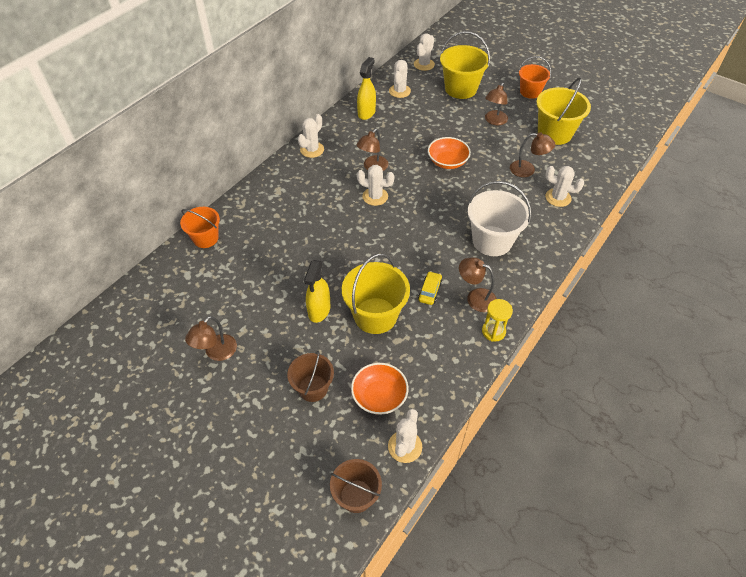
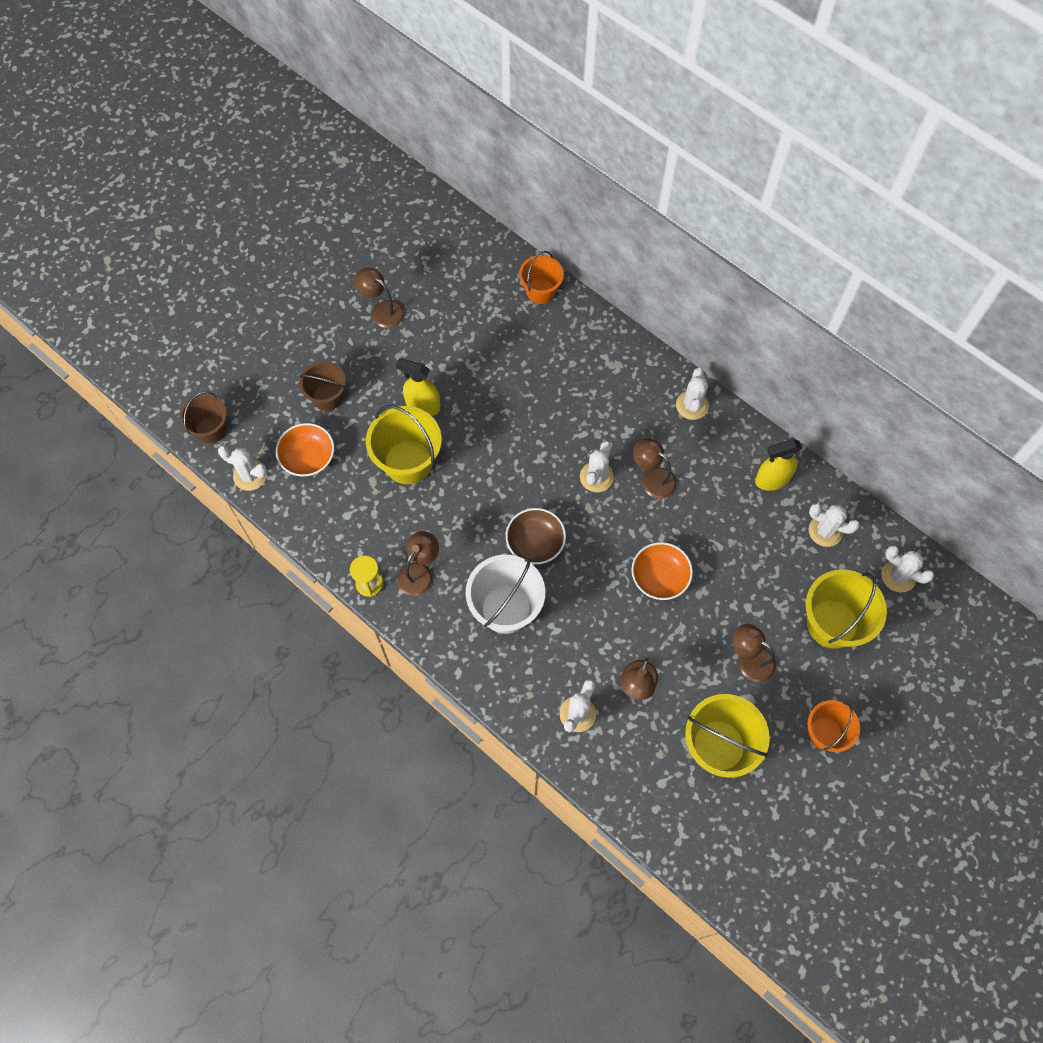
camera: 95 degrees right, 15 degrees up
(312, 150) = (692, 405): white cactus -> white cactus turned 60 degrees clockwise
(366, 113) = (772, 479): yellow spray bottle -> yellow spray bottle turned 135 degrees clockwise
(430, 291) = (435, 523): yellow car -> none
(434, 227) = (535, 542): none -> brown bowl

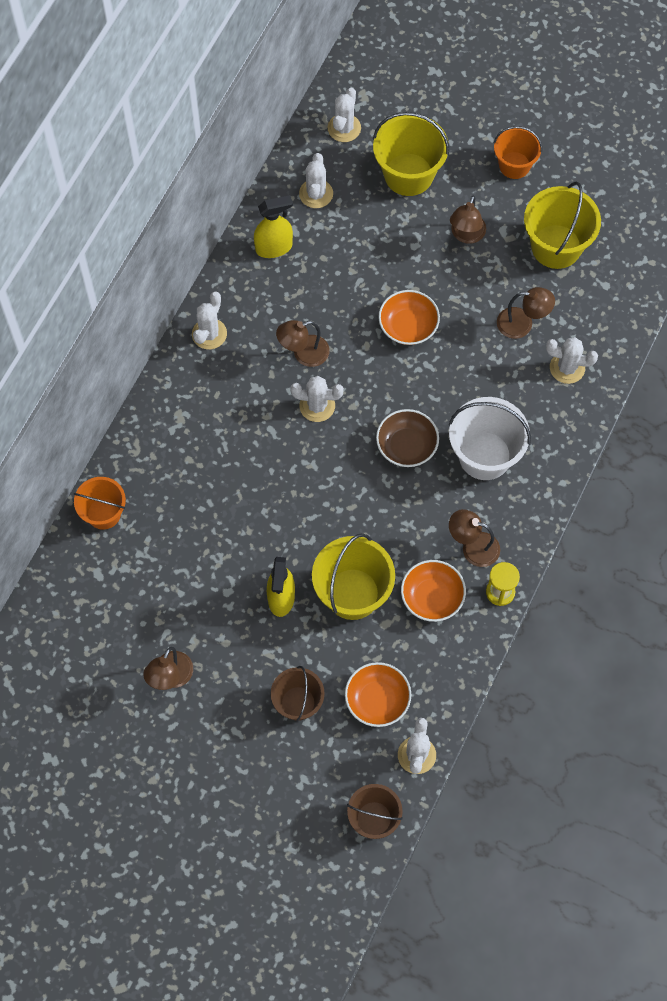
camera: 105 degrees left, 0 degrees up
(384, 525) = (432, 597): none -> orange bowl
(652, 478) = (303, 353): brown lamp -> brown lamp turned 45 degrees clockwise
(692, 405) = (209, 334): white cactus -> white cactus turned 60 degrees counterclockwise
(772, 479) = (274, 247): yellow spray bottle -> yellow spray bottle turned 75 degrees counterclockwise

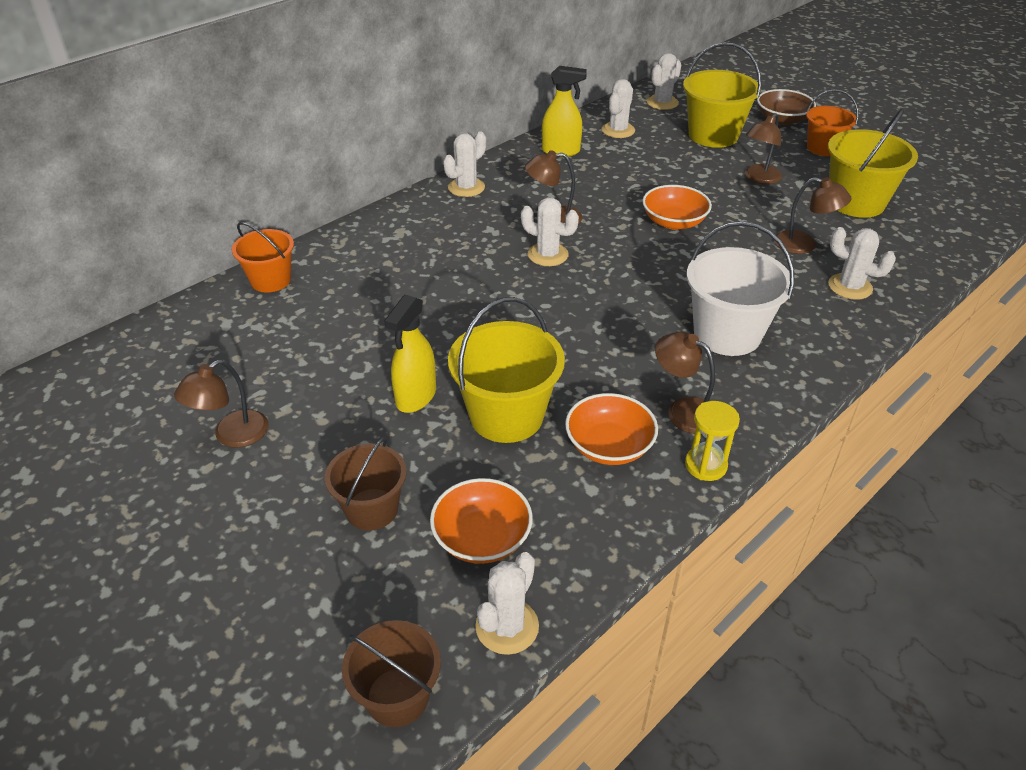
camera: 20 degrees right, 25 degrees down
(406, 446) = (634, 305): brown bowl -> brown bowl (782, 120)

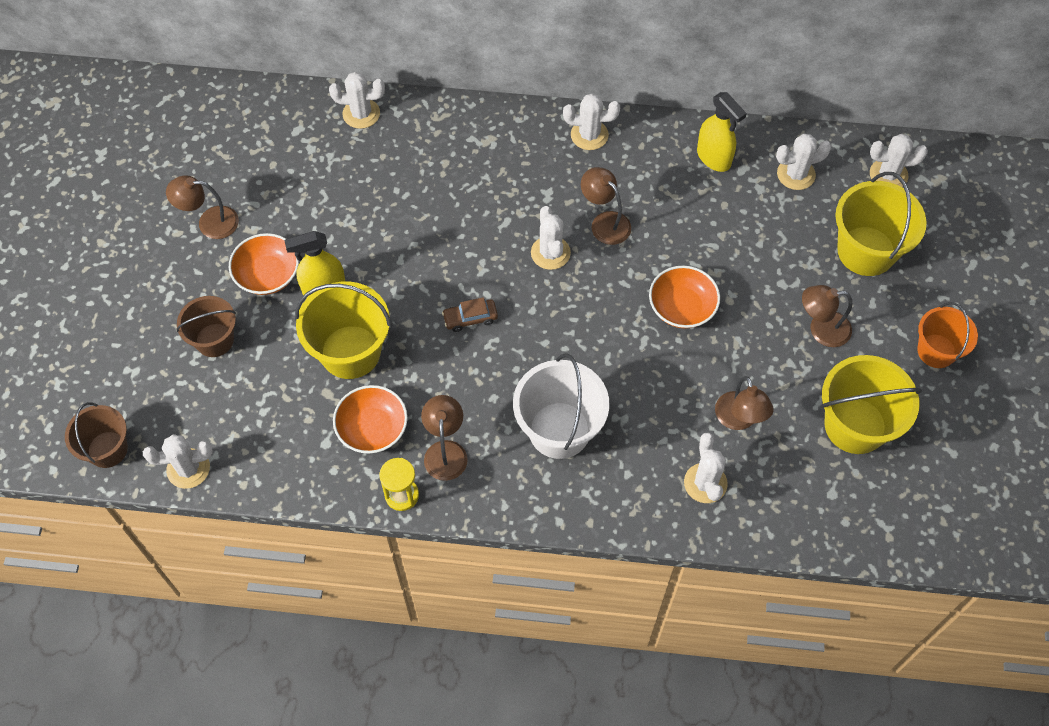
camera: 50 degrees right, 20 degrees up
(271, 280) = (361, 114): orange bucket -> white cactus
(482, 538) = (239, 412): orange bowl -> orange bowl (267, 275)
(558, 325) = (470, 318): none -> brown car
(782, 120) = (961, 288): brown bowl -> none

